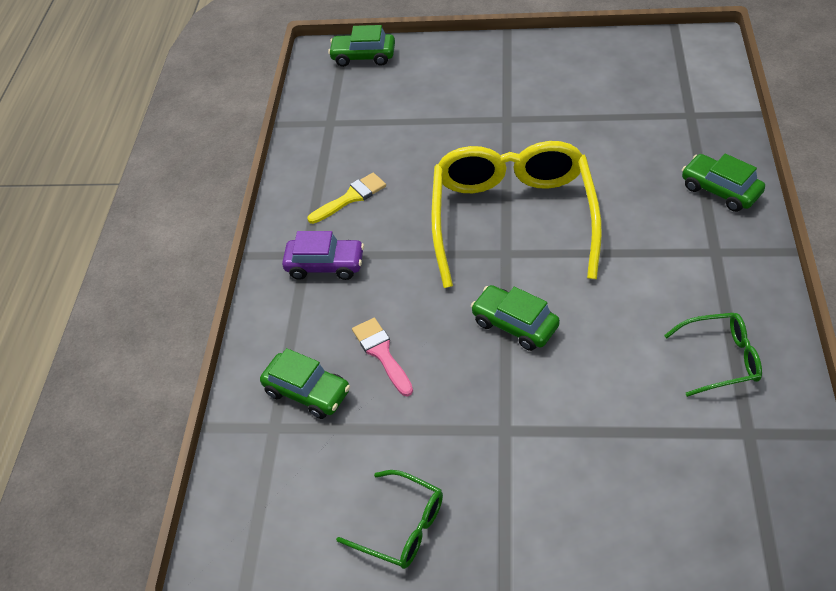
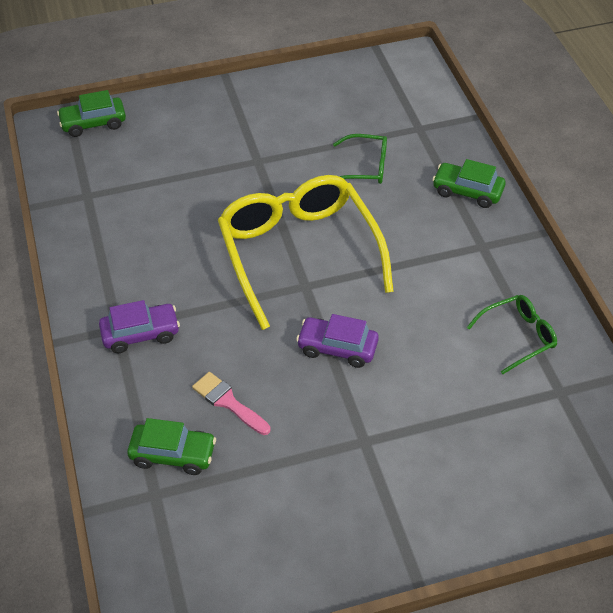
camera: 25 degrees left, 0 degrees up
(351, 197) = (139, 264): yellow brush -> none
(402, 527) = (308, 548): green glasses -> green glasses (365, 167)
(514, 324) = (337, 348): green car -> purple car

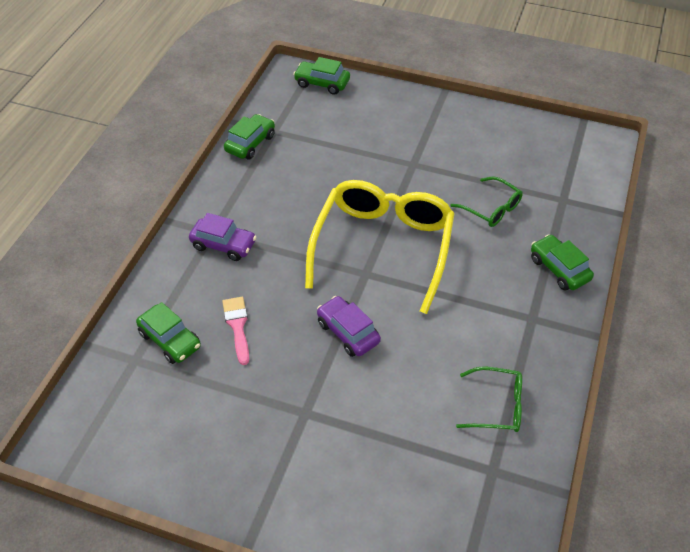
camera: 35 degrees right, 0 degrees up
(73, 219) = (250, 143): none -> green car

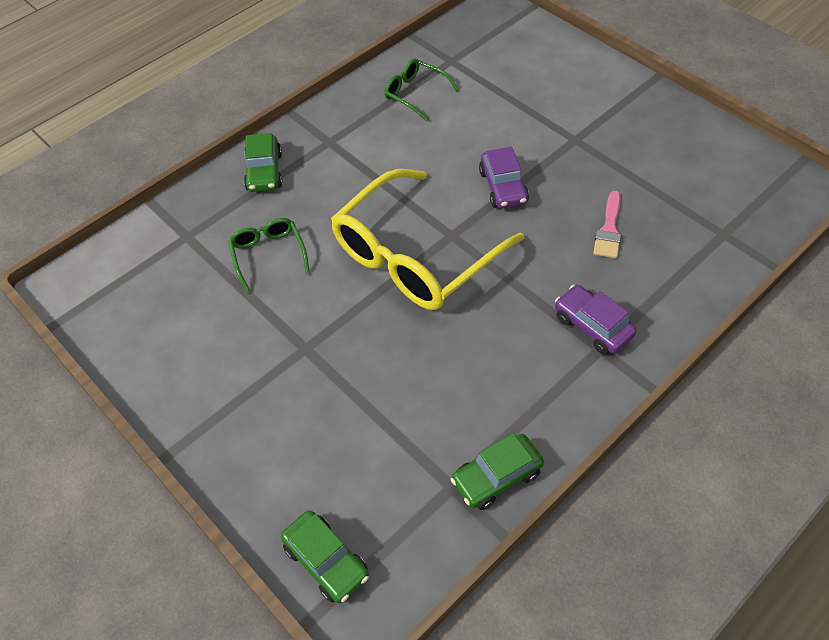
camera: 150 degrees left, 5 degrees up
(170, 340) = (683, 240): green car -> none

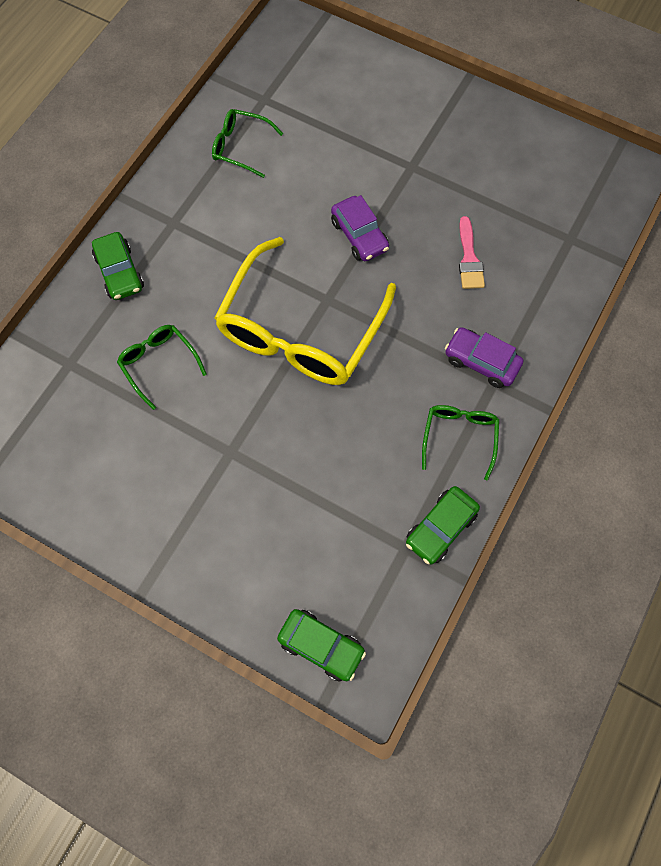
camera: 20 degrees left, 15 degrees up
(546, 392) = (459, 437): none -> green glasses

